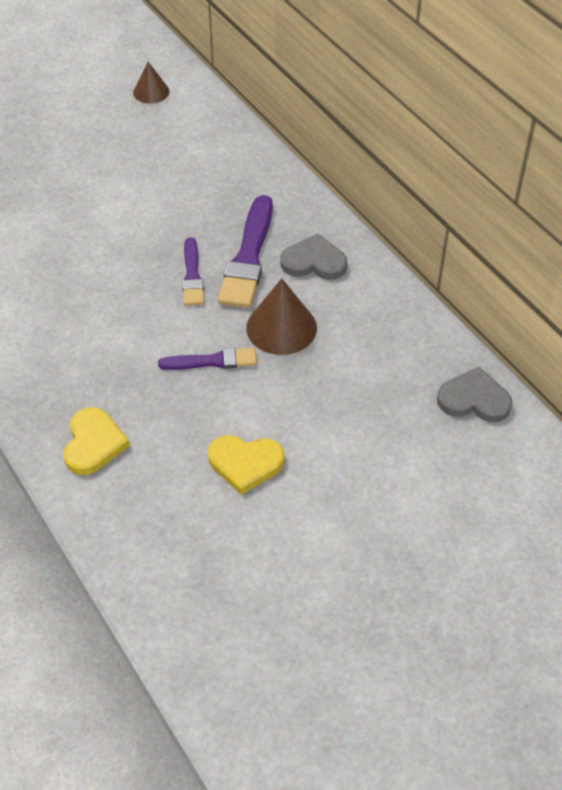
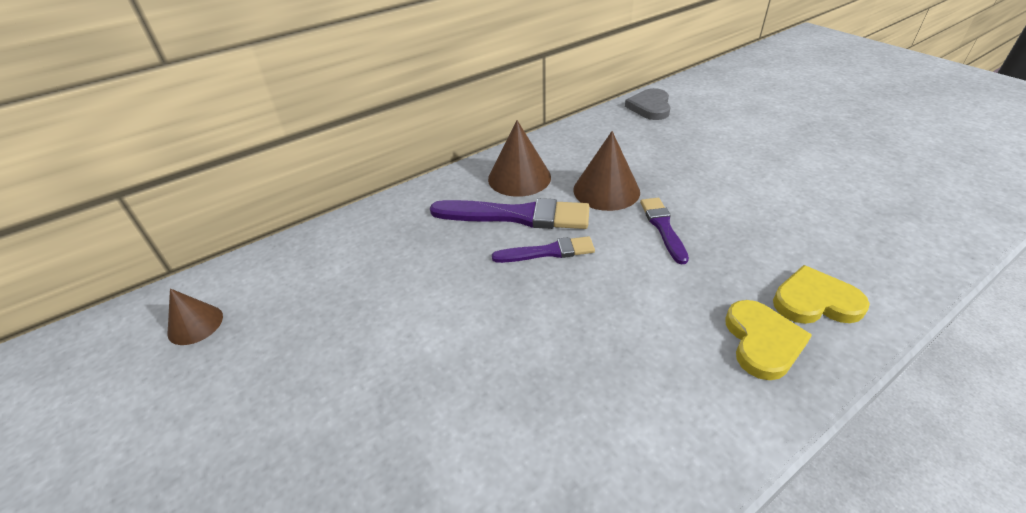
camera: 90 degrees left, 10 degrees down
(245, 463) = (772, 199): yellow heart -> yellow heart (762, 341)
(314, 261) = (519, 178): grey heart -> brown cone

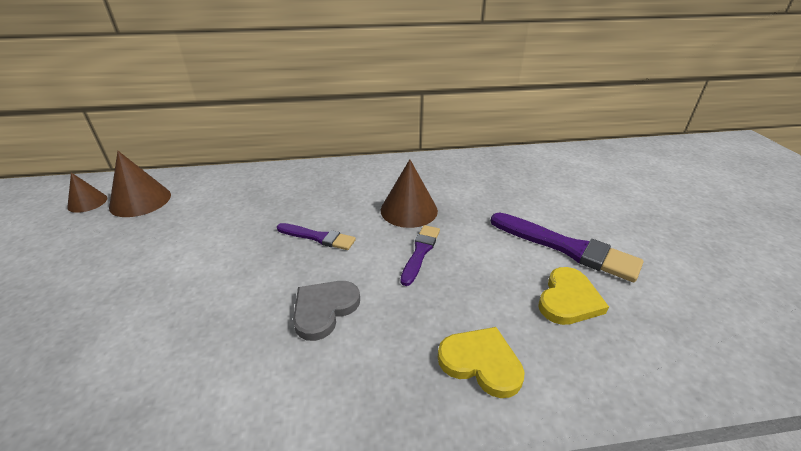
camera: 25 degrees right, 5 degrees down
(517, 216) = (326, 205): purple brush -> purple brush (567, 248)
(519, 178) = (358, 181): brown cone -> brown cone (140, 201)
(650, 107) = (515, 160): grey heart -> grey heart (324, 309)
(762, 341) = (396, 373): yellow heart -> yellow heart (568, 299)

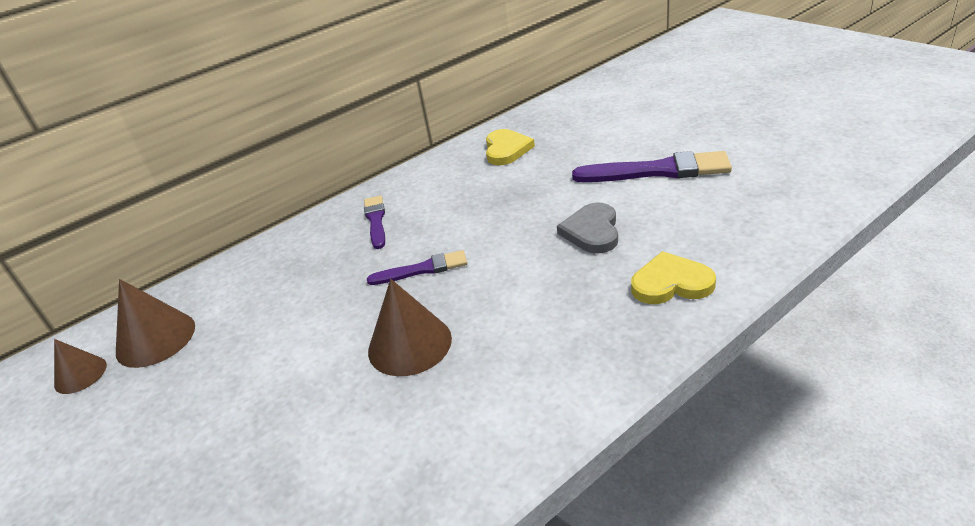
camera: 25 degrees left, 0 degrees up
(324, 309) = (501, 318): grey heart -> grey heart (592, 231)
(409, 210) = (486, 205): brown cone -> brown cone (409, 344)
(420, 252) = (537, 233): purple brush -> purple brush (376, 221)
(568, 299) = (694, 208): yellow heart -> yellow heart (506, 150)

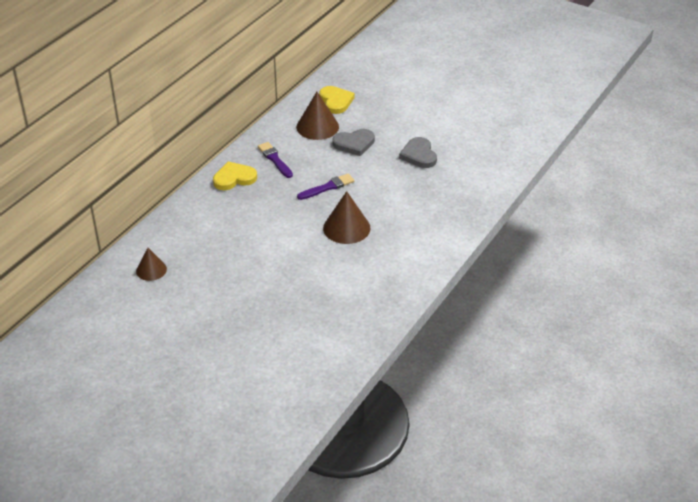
camera: 25 degrees left, 5 degrees up
(155, 339) = (182, 245): brown cone -> brown cone (317, 127)
(500, 207) = (354, 144): none -> grey heart
(657, 171) = (443, 112): purple brush -> none
(671, 283) = (473, 180): yellow heart -> yellow heart (234, 178)

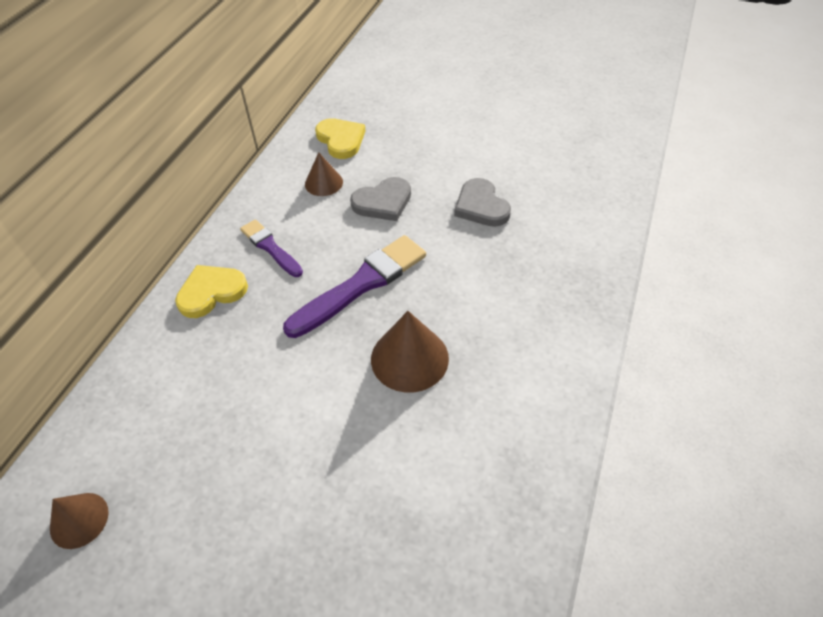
camera: 10 degrees left, 10 degrees up
(317, 127) = (323, 183): brown cone -> brown cone, size x0.62
(327, 187) = (361, 284): purple brush -> purple brush, size x1.71

